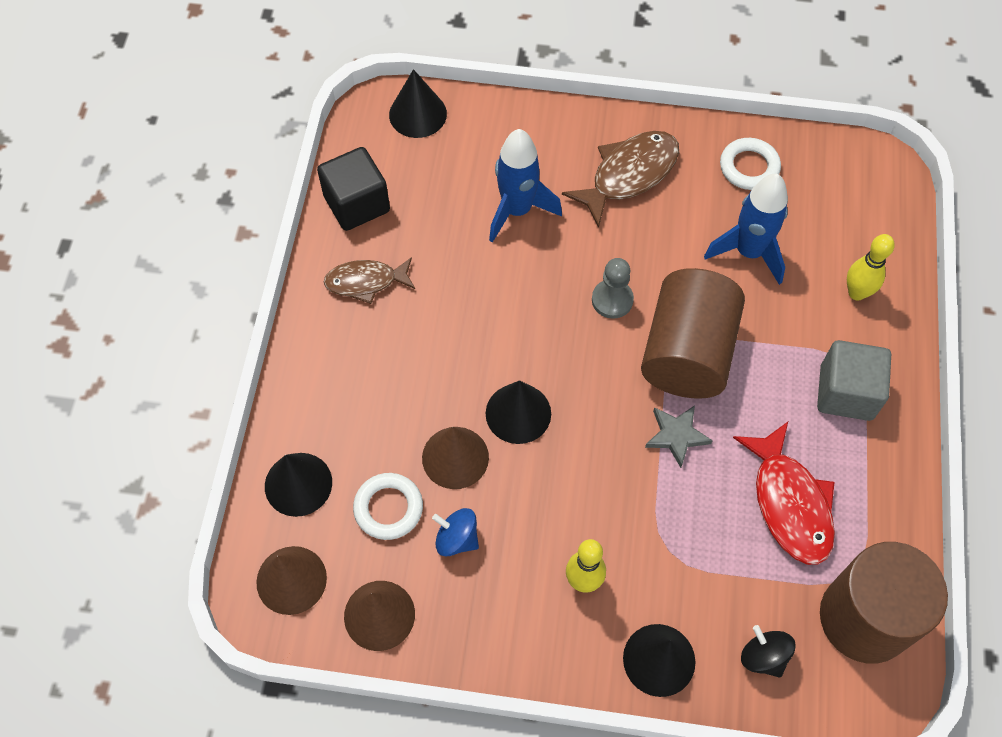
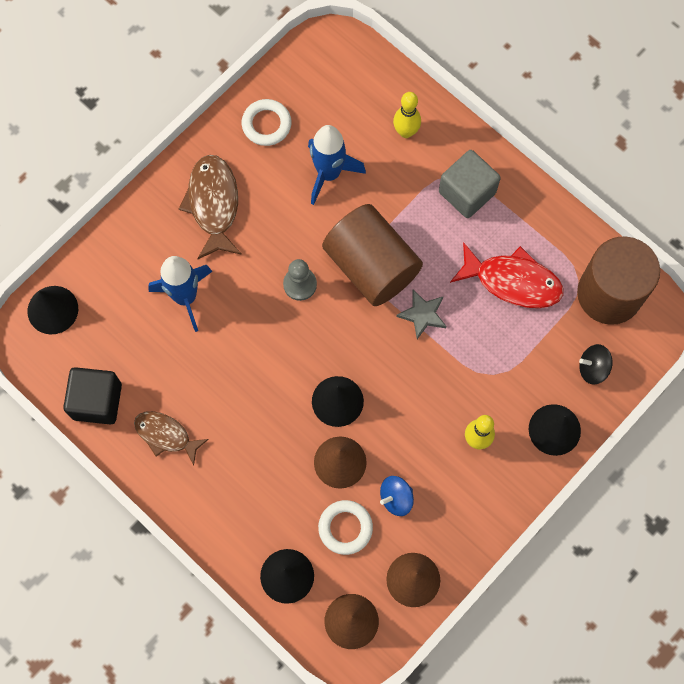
camera: 55 degrees left, 10 degrees up
(366, 282) = (166, 435): brown fish -> brown fish turned 90 degrees clockwise

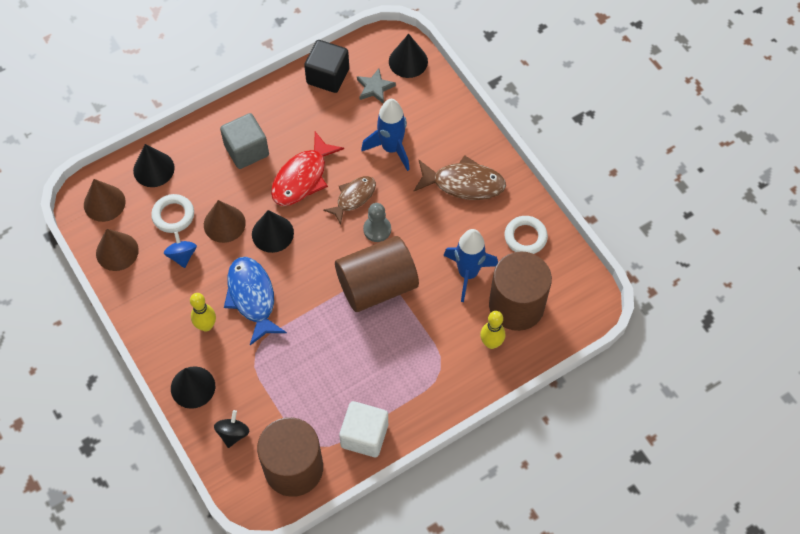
camera: 105 degrees right, 10 degrees down
(166, 435) = (286, 114): brown fish -> brown fish (353, 198)
(354, 116) = (516, 305): none -> brown cylinder
(422, 315) = (323, 313): grey star -> grey star (375, 88)
(426, 398) = (252, 297): none -> blue fish
(467, 192) = (421, 377): grey cube -> grey cube (246, 150)
(512, 281) = (329, 391): red fish -> red fish (302, 177)
(550, 232) = (364, 435): none -> white cube

